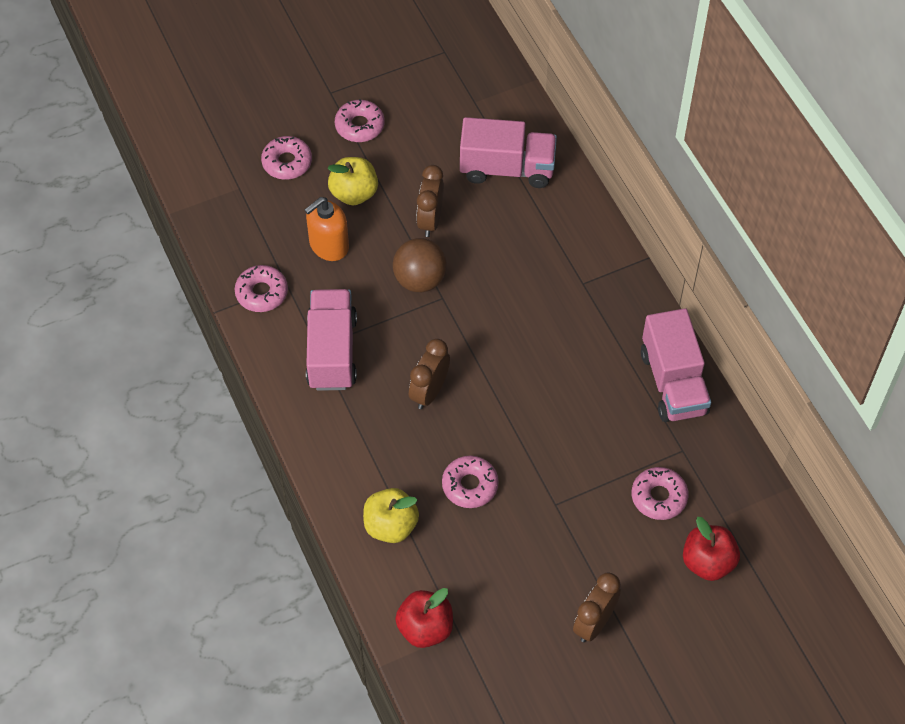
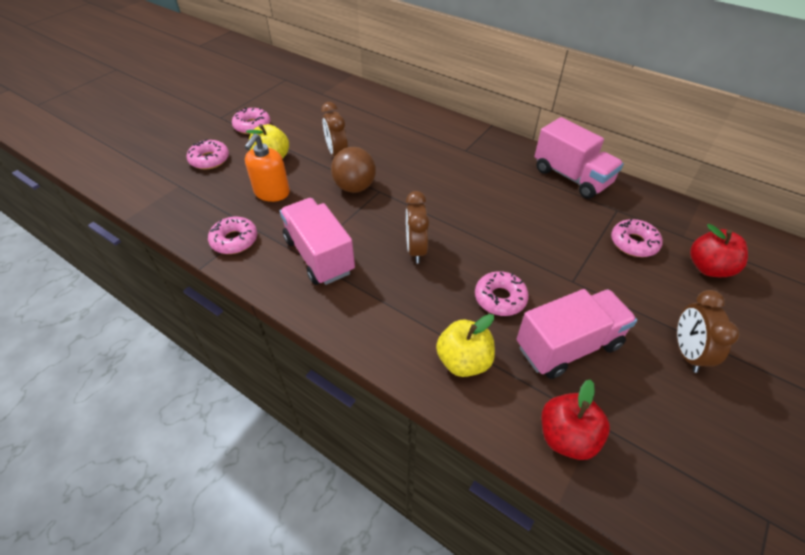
camera: 30 degrees left, 10 degrees down
(507, 168) = (368, 115): pink truck -> pink truck (568, 346)

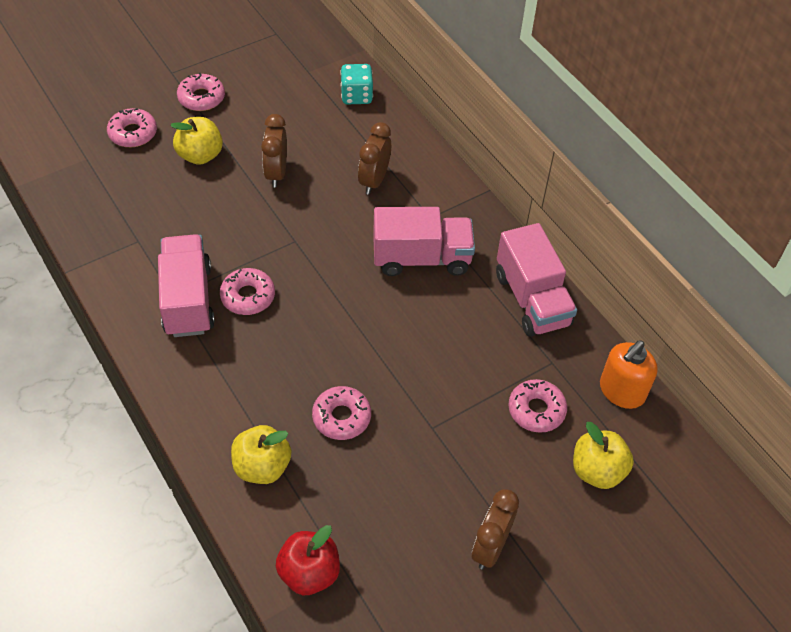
camera: 20 degrees right, 5 degrees up
(234, 240) = (113, 250): pink donut -> pink donut (248, 296)
(272, 193) = (178, 202): orange soap dispenser -> orange soap dispenser (621, 391)
(355, 187) = (271, 226): brown ball -> none
(364, 98) = (356, 96): none -> turquoise dice
(416, 249) = (290, 329): brown clock -> brown clock (374, 180)
(568, 346) = (374, 492): pink truck -> pink truck (421, 258)
(708, 268) = (597, 471): red apple -> yellow apple

